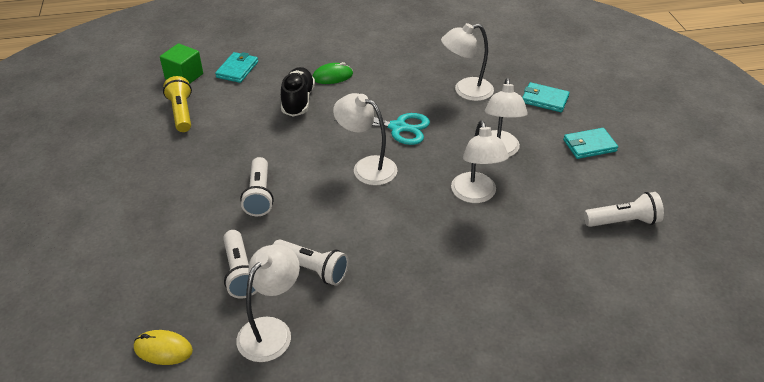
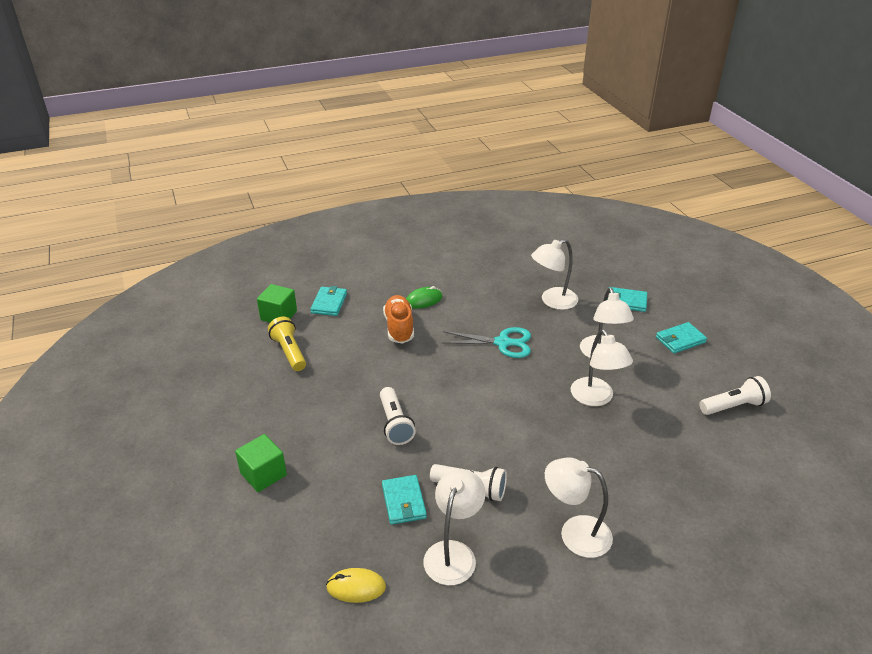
camera: 10 degrees left, 5 degrees down
(114, 227) = (263, 474): none -> green cube
(240, 273) = (404, 502): white flashlight -> turquoise wallet
(298, 101) = (399, 327): black shoe -> orange shoe
(367, 167) = (487, 384): white lamp -> white lamp (575, 533)

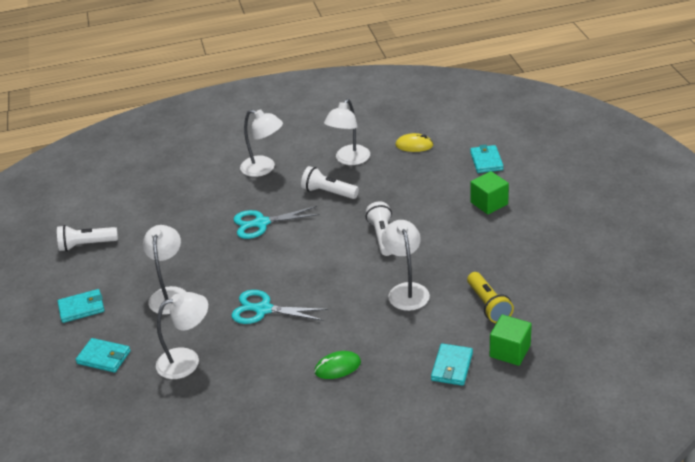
camera: 170 degrees left, 0 degrees up
(399, 327) = (370, 331): orange shoe -> none
(404, 502) = (380, 186): turquoise wallet -> turquoise wallet (486, 161)
(542, 439) = (261, 223): none -> turquoise scissors
(596, 398) = (199, 254): white lamp -> white lamp (406, 290)

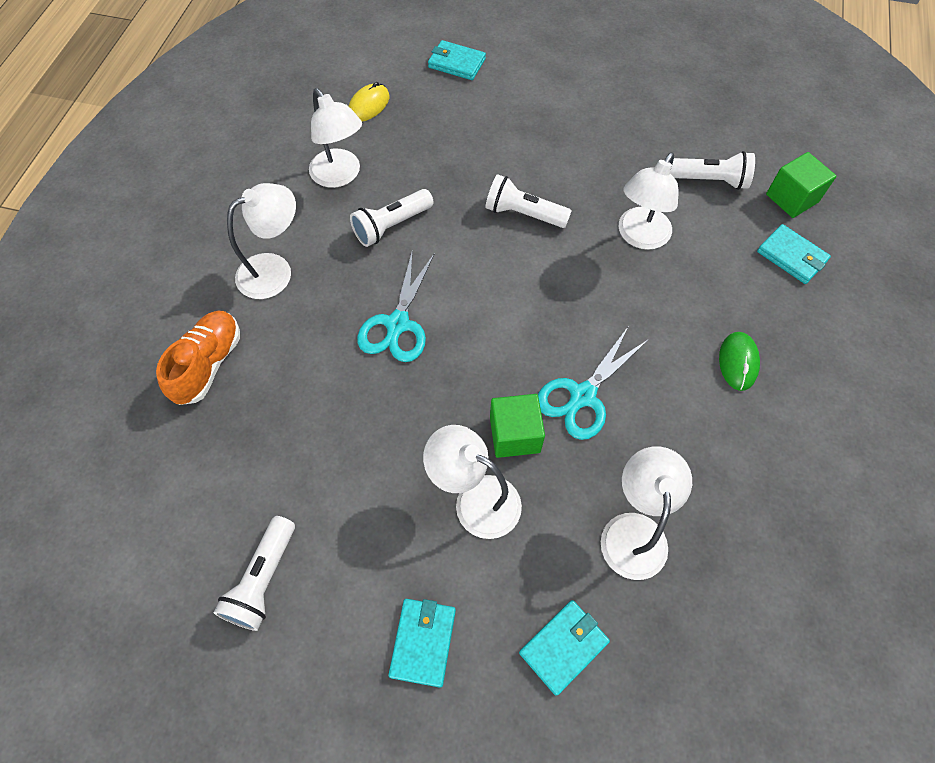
camera: 65 degrees left, 25 degrees up
(190, 175) = (208, 364): none -> orange shoe
(406, 290) = (639, 237): white lamp -> white lamp turned 75 degrees counterclockwise
(488, 305) = (709, 180): yellow flashlight -> white flashlight
(489, 203) = (535, 97): green cube -> green cube (514, 434)

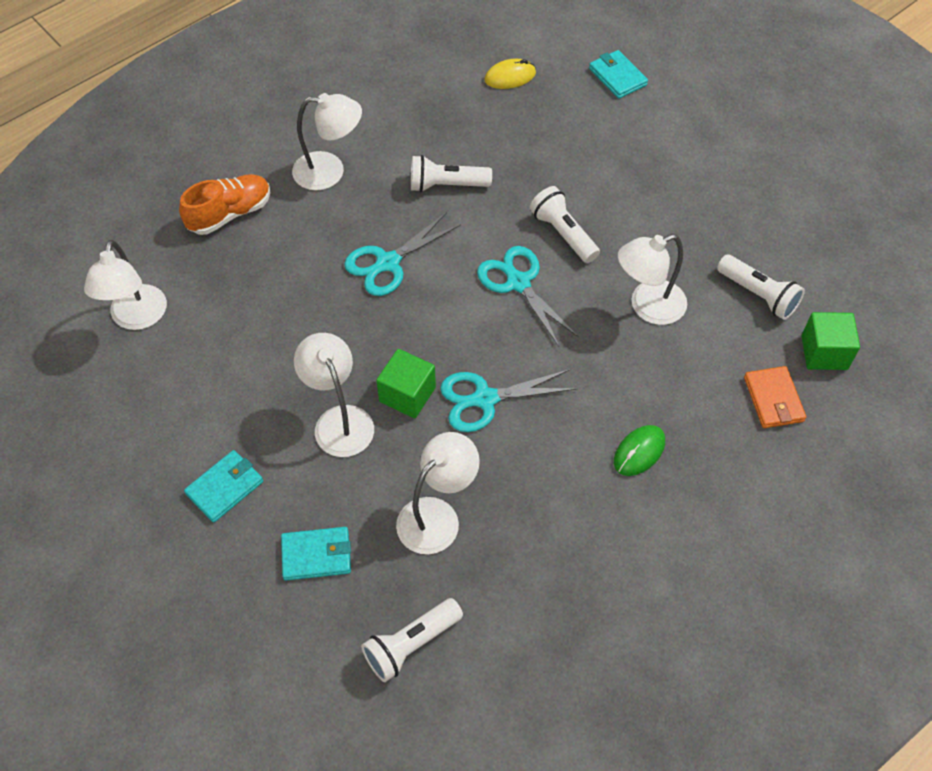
camera: 35 degrees right, 5 degrees down
(263, 579) = (154, 380): white flashlight -> white flashlight (411, 644)
(340, 176) = (439, 124): white lamp -> white lamp (137, 318)
(523, 276) = (518, 283): none -> turquoise scissors
(791, 256) = (773, 399): turquoise wallet -> orange wallet

